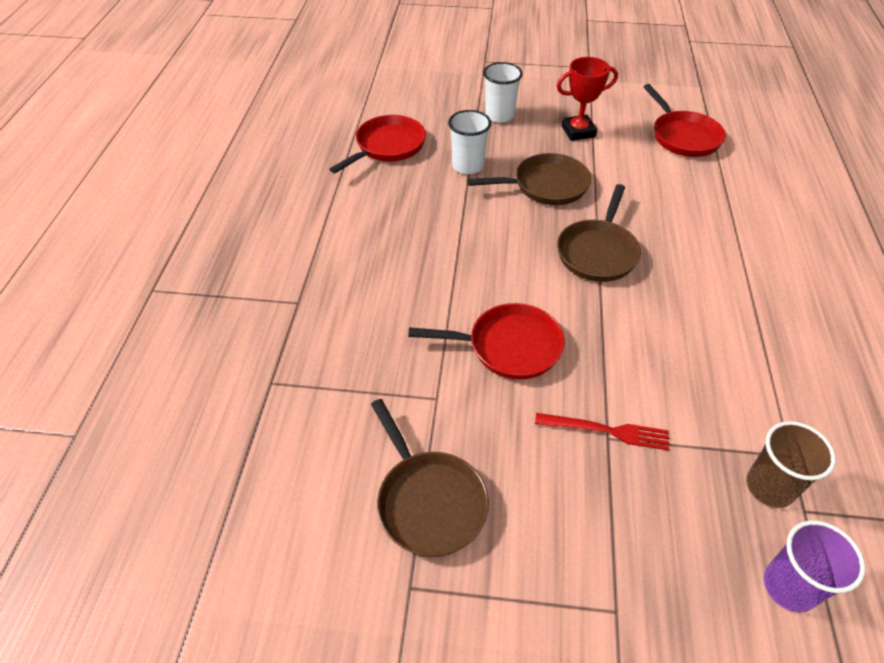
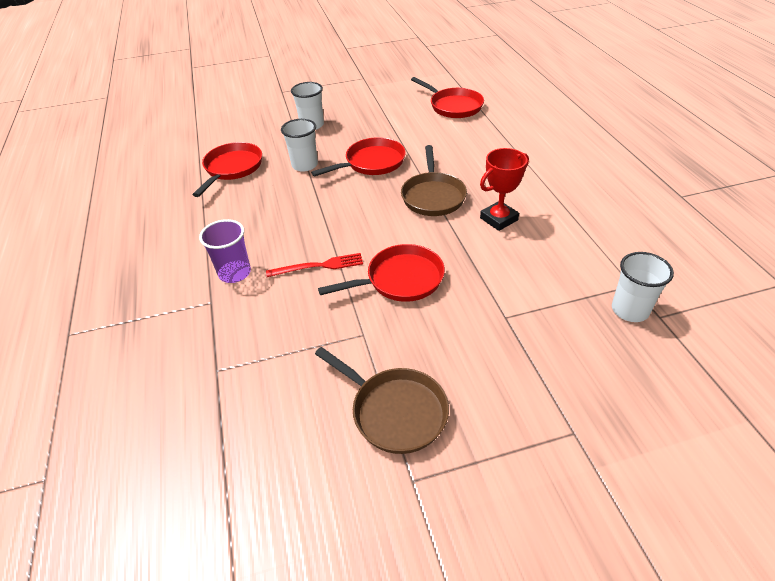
camera: 20 degrees left, 5 degrees down
(545, 186) = (371, 163): brown pan -> red pan
(578, 131) = (377, 121): red trophy -> red trophy (499, 219)
(607, 431) = (502, 313): red fork -> red fork (319, 266)
(769, 487) = (630, 310): brown cup -> white cup
(789, 586) = (677, 369): purple cup -> purple cup (234, 273)

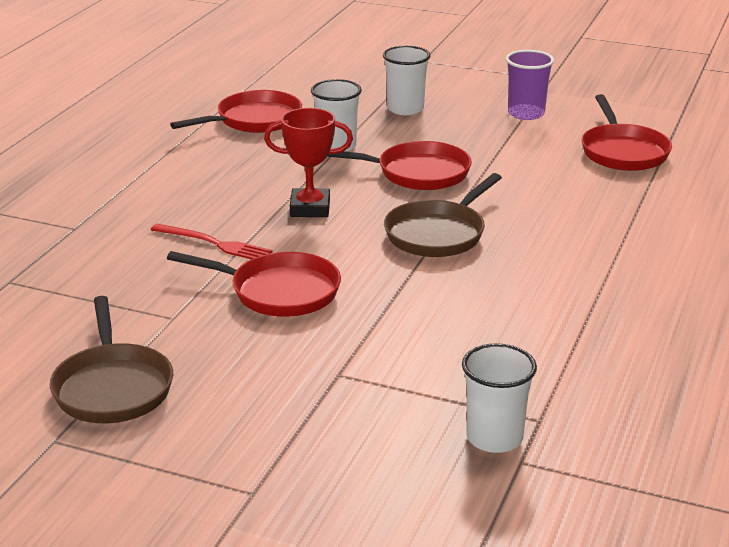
camera: 35 degrees right, 15 degrees down
(234, 273) = (127, 214): purple cup -> purple cup (526, 113)
(499, 219) = (481, 288): red trophy -> red trophy (310, 208)

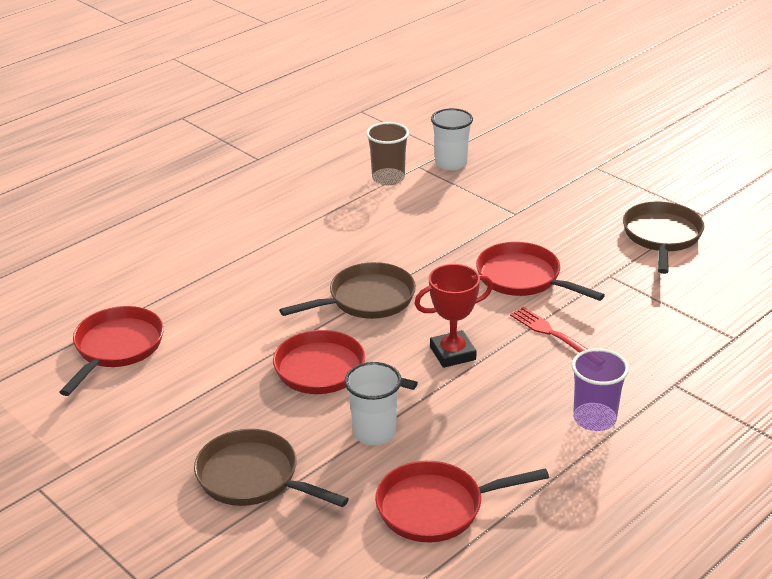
camera: 155 degrees left, 5 degrees up
(310, 208) = (452, 353): red trophy -> red trophy turned 45 degrees counterclockwise
(405, 109) = (253, 478): white cup -> brown pan
(526, 113) = (137, 430): purple cup -> purple cup (594, 419)
(564, 387) = (388, 178): none -> brown cup

